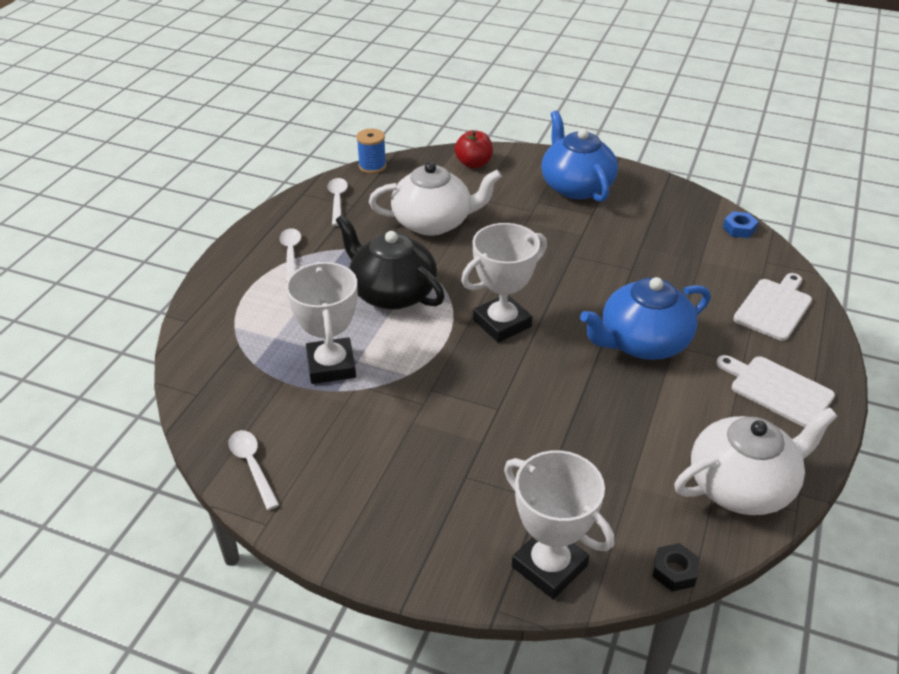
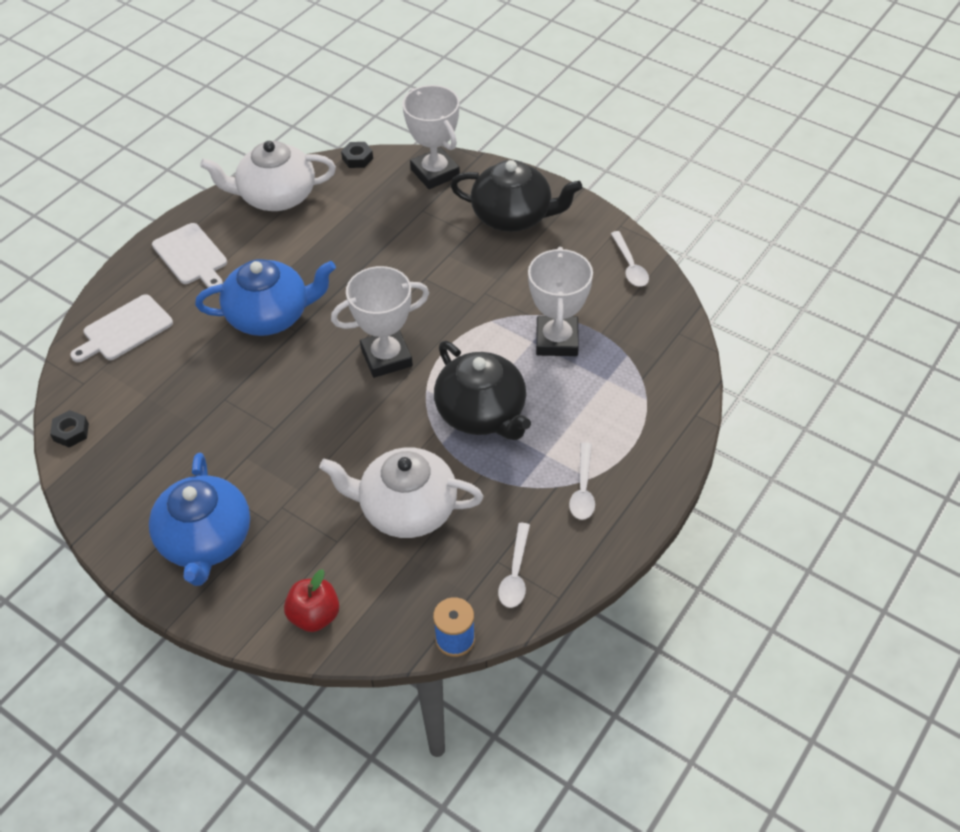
camera: 165 degrees left, 10 degrees up
(415, 512) = (513, 216): none -> black teapot
(739, 229) = (71, 432): blue nut -> black nut

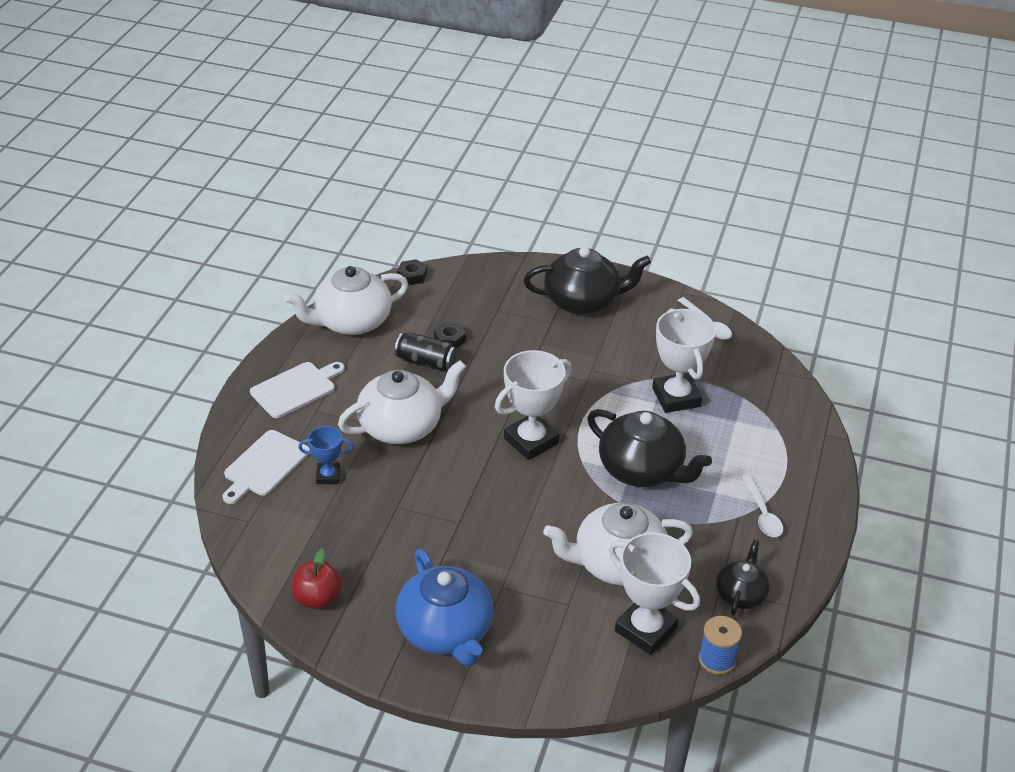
camera: 20 degrees left, 10 degrees down
(71, 432) = (260, 567): black nut -> black nut (449, 339)
(177, 353) = (328, 476): none -> blue trophy
(191, 256) = (296, 389): white cutting board -> white cutting board turned 75 degrees counterclockwise
(270, 315) = (402, 426): blue teapot -> white teapot
(314, 616) = (582, 671): red apple -> red apple (317, 598)
(326, 252) = (426, 362): none -> black can
(435, 173) = (492, 276): white trophy -> white trophy (645, 629)
(515, 573) = (740, 594): white spoon -> black teapot

